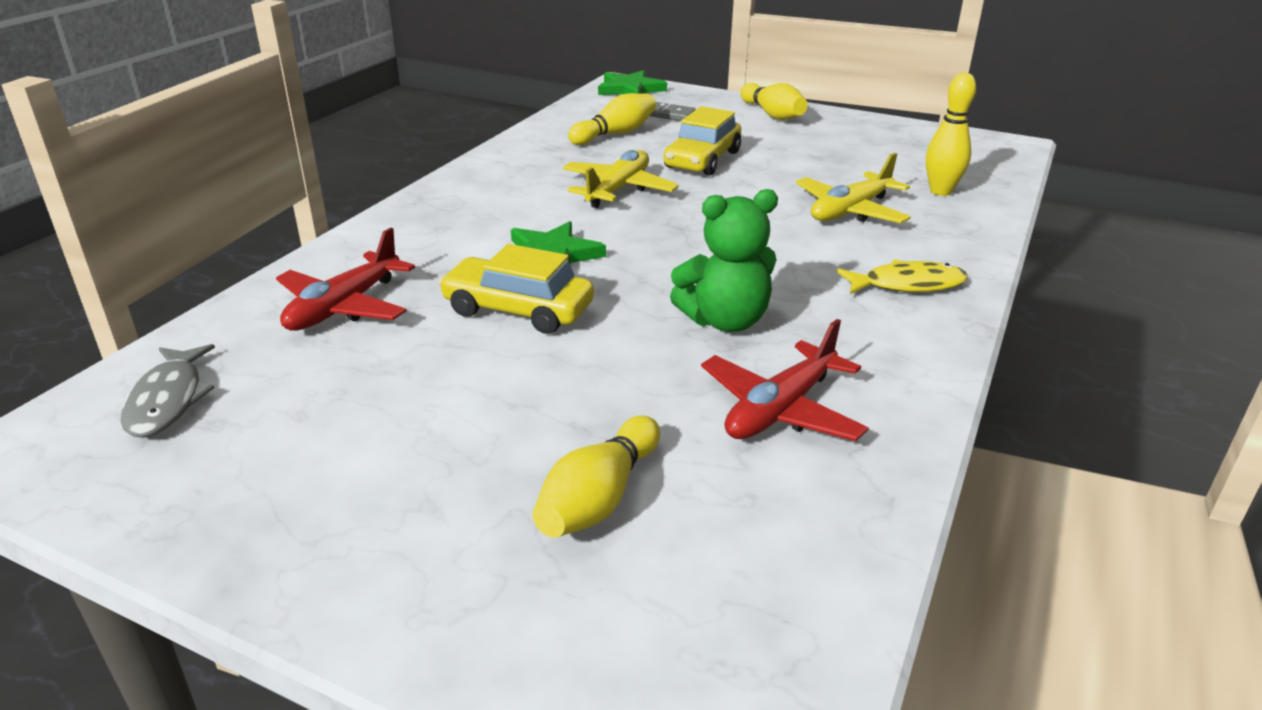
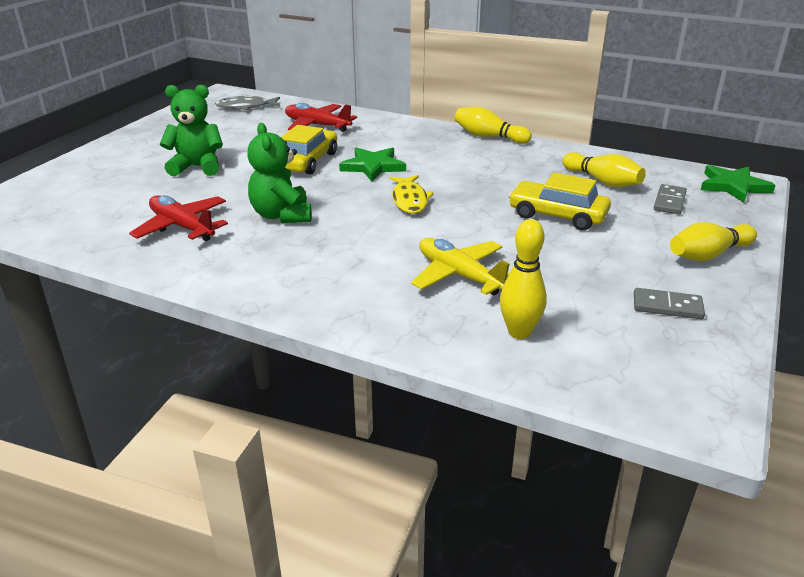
camera: 90 degrees right, 0 degrees up
(521, 427) = (197, 167): none -> green teddy bear
(599, 498) = (137, 184): yellow bowling pin -> yellow bowling pin (488, 137)
(618, 189) = (482, 184): yellow plane -> none
(867, 137) = (667, 306): none -> grey domino
(907, 284) = (321, 286): yellow fish -> yellow fish (409, 200)

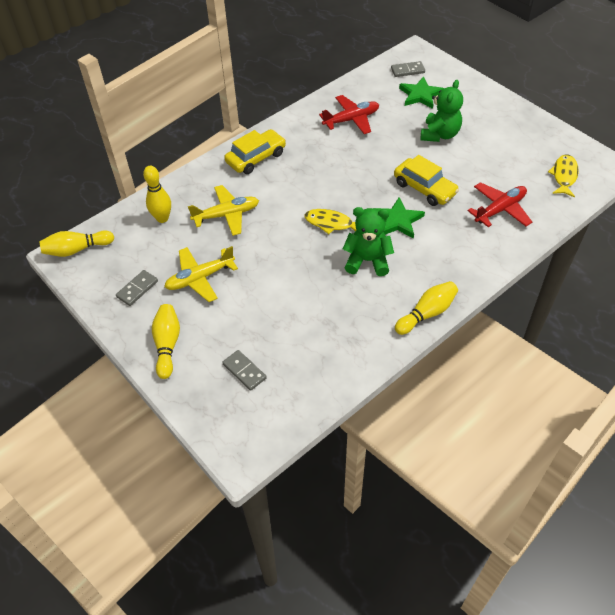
camera: 115 degrees right, 20 degrees up
(40, 207) = (407, 70): none -> grey domino
(246, 107) = (564, 176): grey fish -> yellow fish
(282, 215) = (343, 160): green teddy bear -> green teddy bear (367, 261)
(557, 215) = (265, 291): yellow car -> yellow car (256, 158)
(590, 263) = (200, 278): none -> yellow plane
(602, 181) = (300, 348): yellow bowling pin -> yellow bowling pin (77, 249)
(733, 186) = (242, 436): green star -> green star (420, 95)

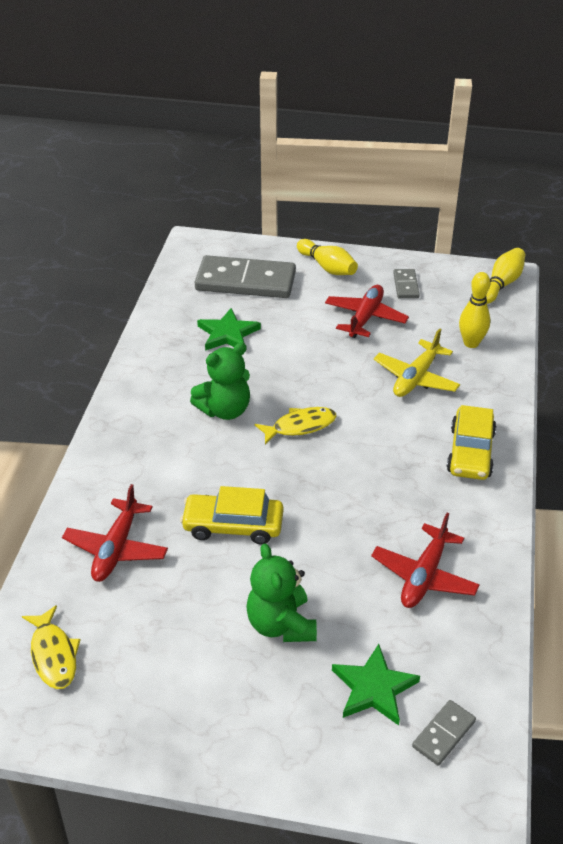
camera: 140 degrees right, 10 degrees down
(200, 278) = (365, 318): yellow plane -> red plane
(244, 371) = (245, 281): grey domino -> grey domino, size x2.20
(397, 220) = (230, 468): green star -> green star (228, 334)
(427, 313) = (123, 394): yellow bowling pin -> none

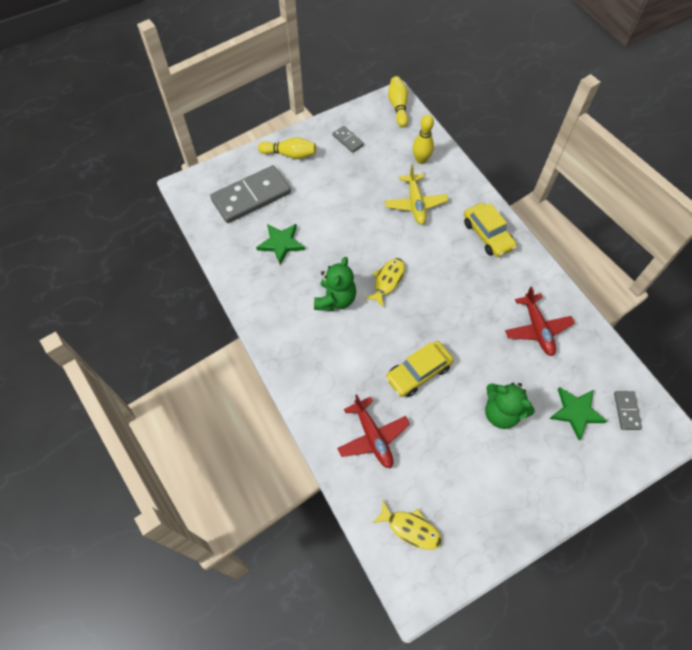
camera: 40 degrees left, 20 degrees up
(365, 318) = (348, 179): red plane -> none

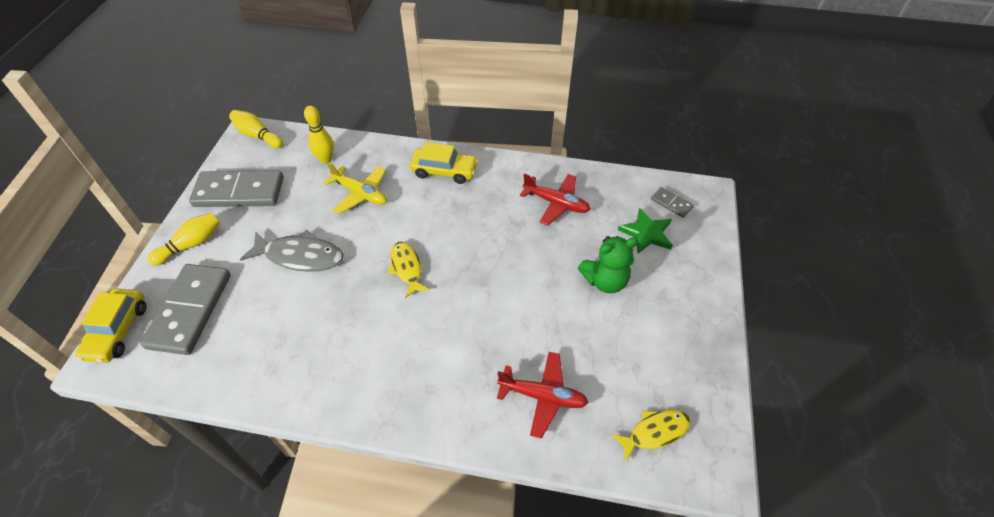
camera: 50 degrees left, 10 degrees down
(281, 243) = (271, 323): green star -> none
(335, 299) = (380, 322): green teddy bear -> none
(337, 215) = (300, 256): none -> grey fish
(348, 140) = (239, 192): grey domino -> grey domino, size x2.20
(418, 372) = (515, 312): yellow car -> yellow car (117, 331)

